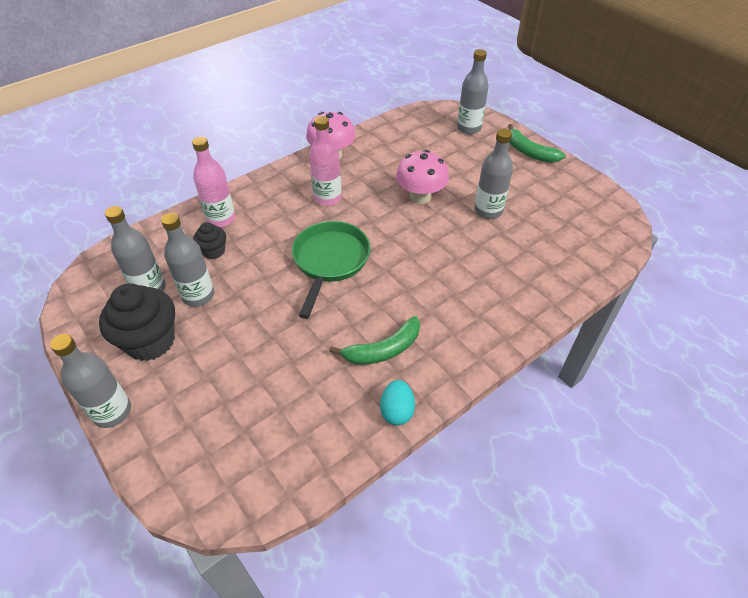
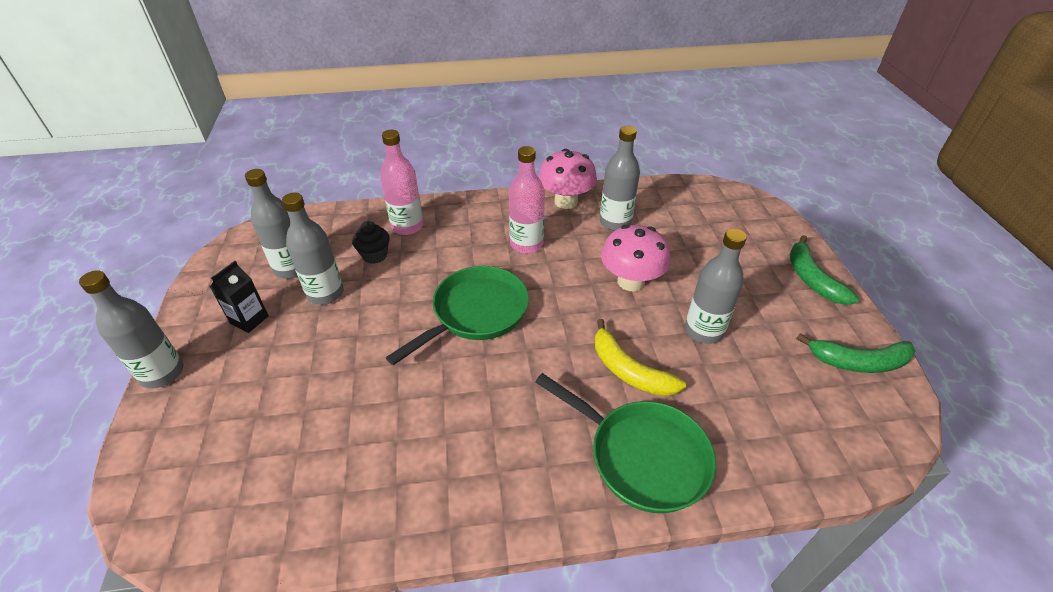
camera: 30 degrees right, 5 degrees down
(150, 341) = (249, 319): black cupcake -> black carton
(383, 349) = (453, 442): green banana -> green banana (858, 362)
(397, 411) = (409, 526): turquoise egg -> none
(461, 255) = (629, 371): none -> yellow banana
(469, 128) = (749, 224): grey bottle -> grey bottle (615, 222)
(504, 302) = (642, 456): none -> green pan

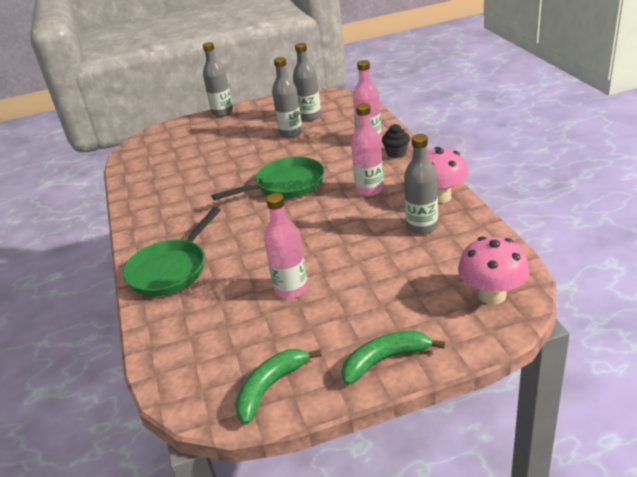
camera: 85 degrees right, 10 degrees down
(249, 319) = (263, 119): black carton -> none
(374, 255) = (332, 137): black cupcake -> black cupcake (396, 153)
(476, 313) = (286, 185): green pan -> green pan turned 60 degrees counterclockwise
(629, 371) = (242, 256): yellow banana -> none
(631, 281) = (341, 245): pink mushroom -> pink mushroom (492, 295)
(703, 331) = (291, 289): grey bottle -> pink bottle
(858, 362) = (270, 387): green banana -> green banana turned 45 degrees clockwise

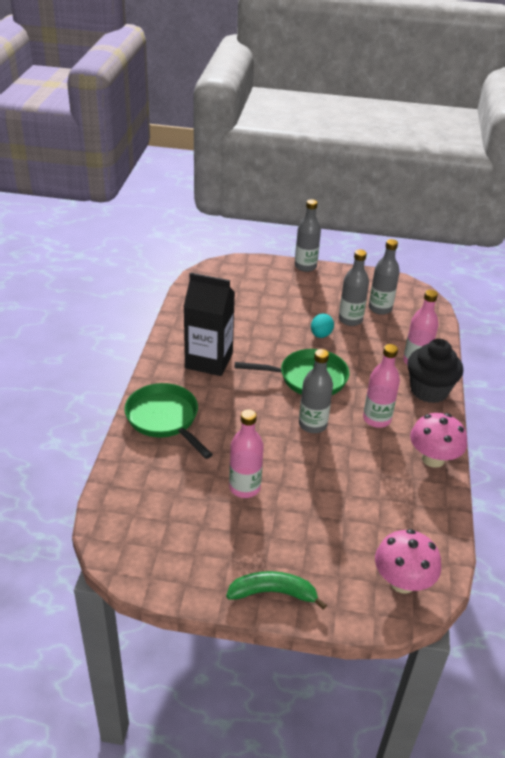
camera: 20 degrees right, 5 degrees up
(171, 270) = (165, 419): green pan -> green pan turned 90 degrees clockwise
(183, 209) = (209, 361): none -> black carton
(270, 387) = (173, 568): green banana -> none
(273, 152) = (320, 335): none -> turquoise egg
(396, 153) = (429, 390): black cupcake -> black cupcake, size x1.90
(422, 227) = (394, 482): grey bottle -> grey bottle (312, 425)

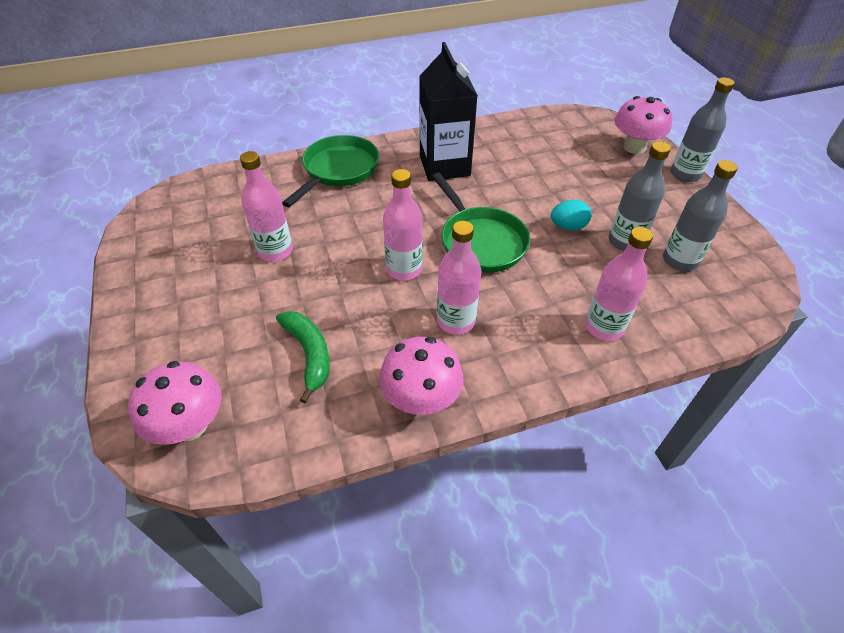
camera: 65 degrees right, 10 degrees up
(261, 270) = (634, 147): none -> pink mushroom
(273, 593) = (141, 318): green banana -> green banana (309, 354)
(312, 425) = (404, 269): grey bottle -> pink bottle
(429, 390) = (556, 358): black cupcake -> none

